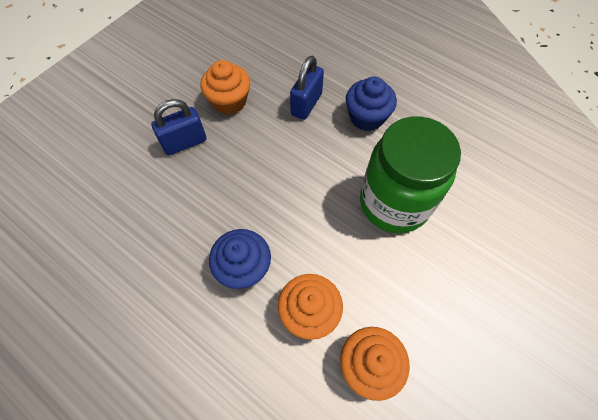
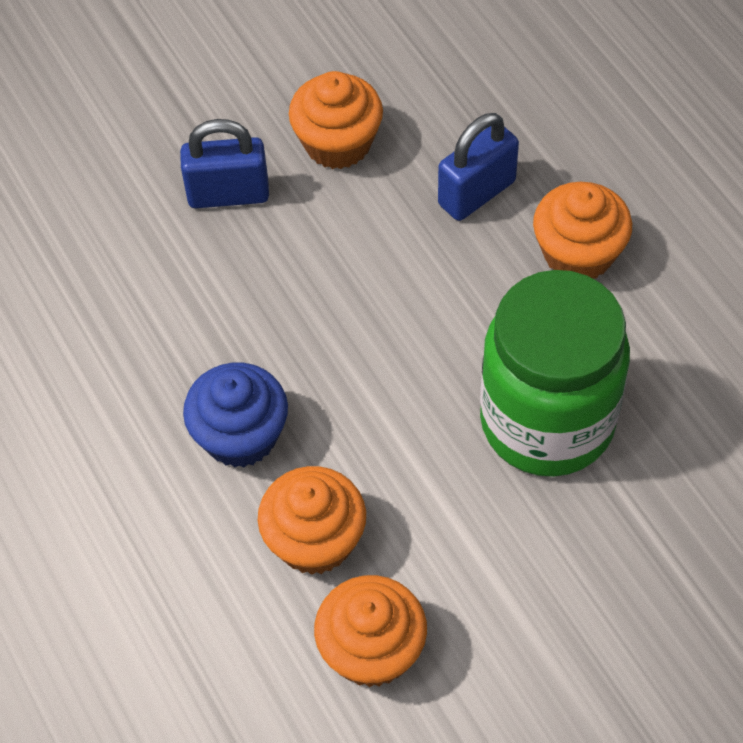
camera: 25 degrees right, 5 degrees down
(366, 117) = (578, 253): blue cupcake -> orange cupcake

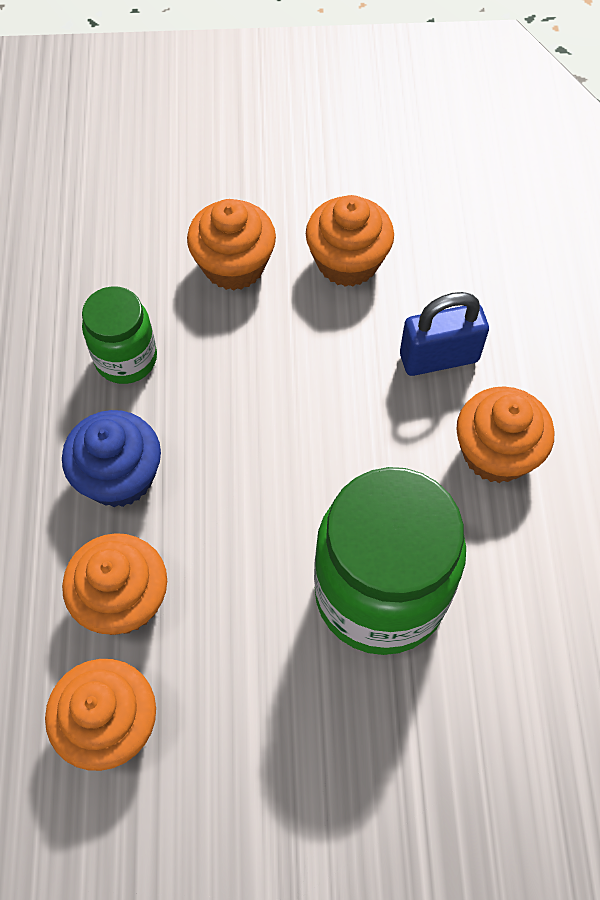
camera: 25 degrees right, 5 degrees up
(177, 327) = (126, 359): none -> green jar
(228, 194) = (234, 265): blue padlock -> orange cupcake

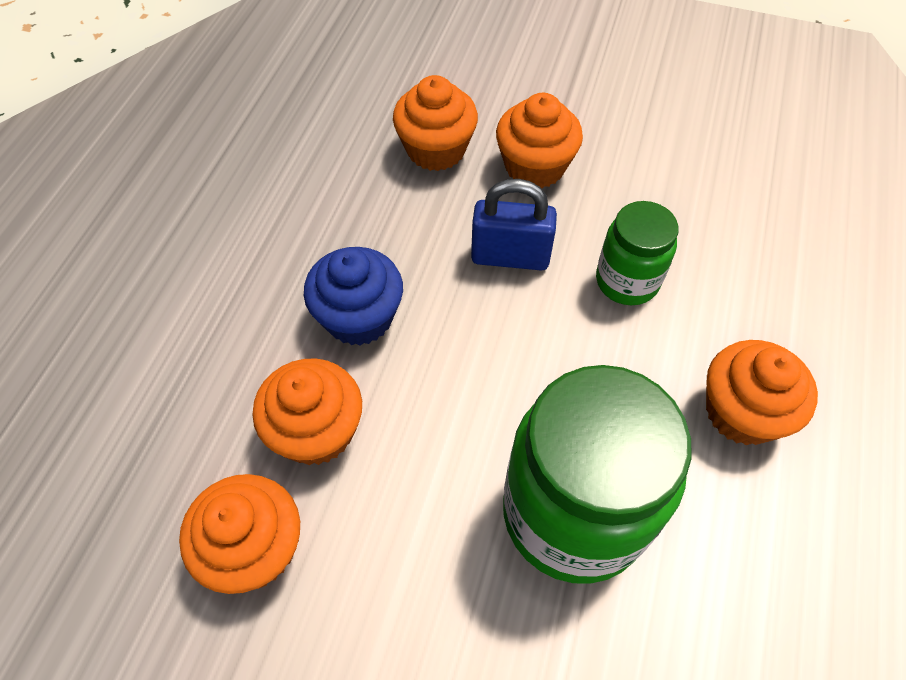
camera: 20 degrees right, 5 degrees down
(126, 359) = (406, 217): green jar -> green jar (627, 281)
(347, 261) = (644, 192): orange cupcake -> orange cupcake (436, 149)
(439, 358) = (708, 303): blue padlock -> blue padlock (510, 256)

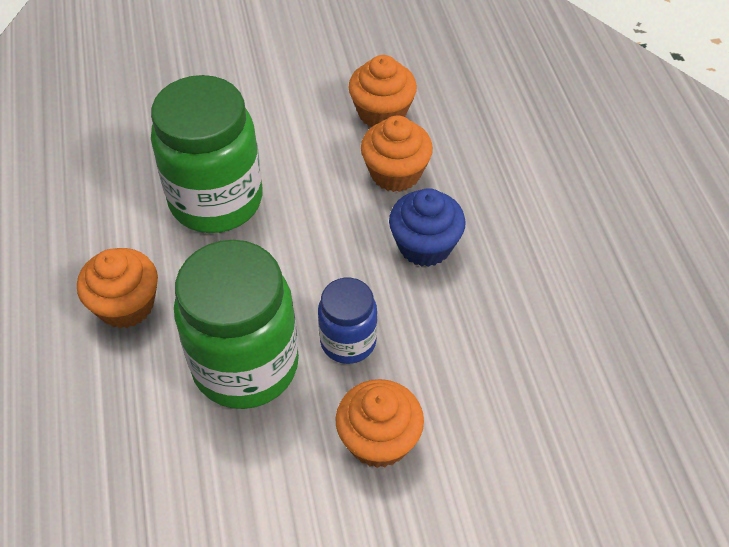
camera: 150 degrees right, 5 degrees down
(436, 149) = (477, 413): orange cupcake -> none
(510, 256) = (348, 341): blue padlock -> blue jar
(627, 281) = (245, 365): green jar -> green jar, size x1.87

